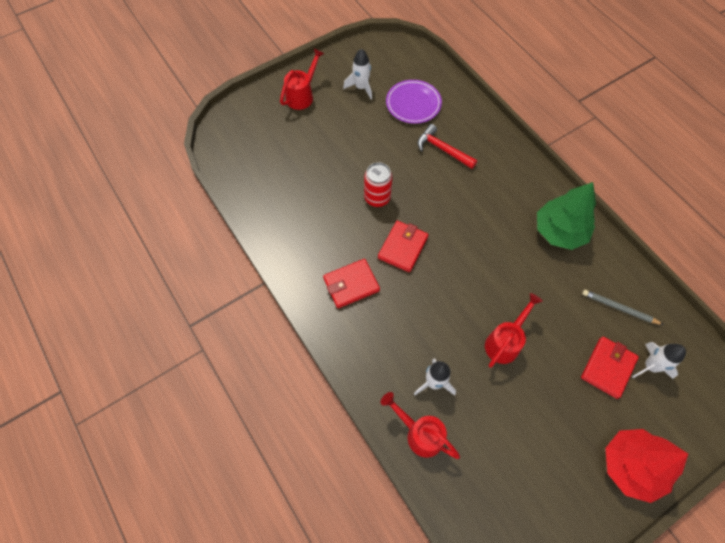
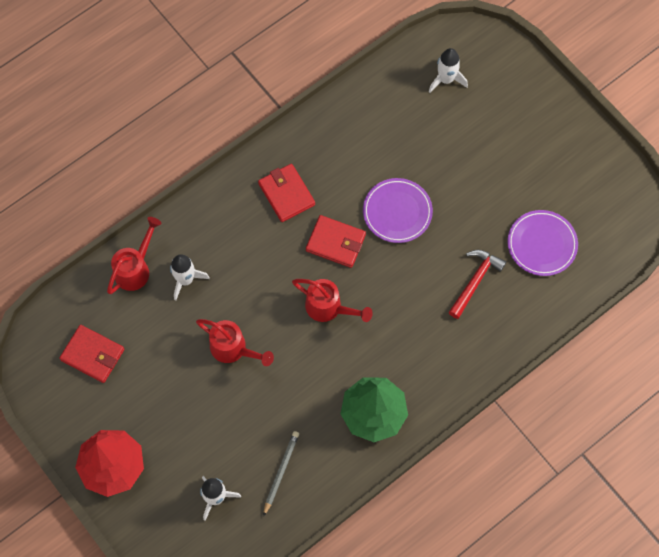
camera: 85 degrees right, 5 degrees up
(302, 95) = (536, 116): red watering can -> red watering can (329, 308)
(361, 87) = (559, 182): white rocket -> white rocket (446, 79)
(377, 198) = (397, 212): red can -> purple plate
(608, 368) = (211, 453): red wallet -> red wallet (92, 355)

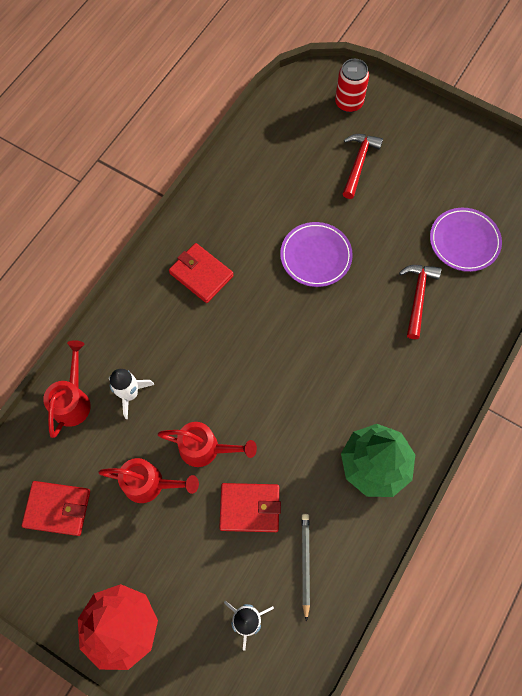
camera: 20 degrees left, 0 degrees up
(329, 308) = (287, 372): red watering can -> red watering can (150, 484)
(335, 243) = (268, 305): red wallet -> red wallet (250, 508)
(446, 79) = (311, 121): white rocket -> none
(474, 136) = (358, 163): none -> red hammer
(490, 72) = (348, 103): none -> red can

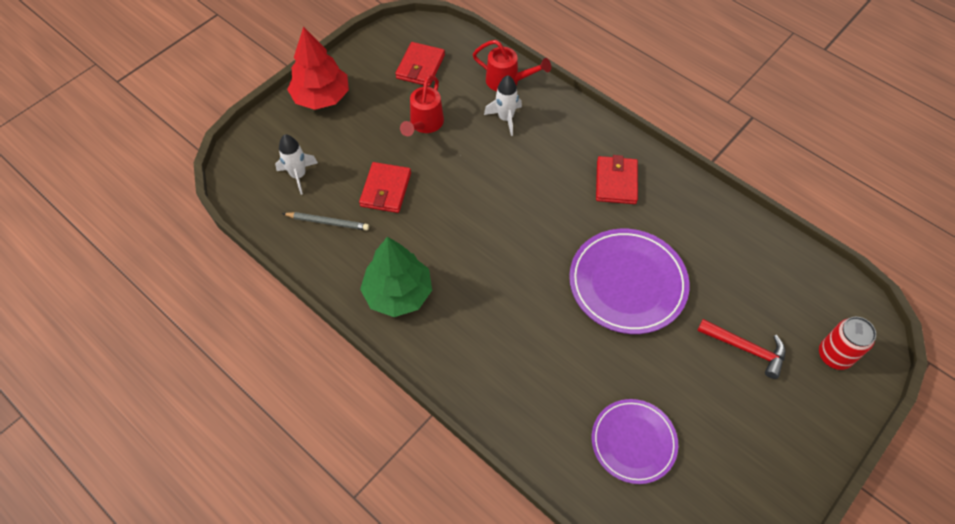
camera: 100 degrees right, 10 degrees down
(201, 274) = (616, 182): red wallet -> red wallet turned 45 degrees counterclockwise
(206, 449) = (444, 165): red watering can -> none
(316, 256) = (627, 283): purple plate -> purple plate, size x1.54
(417, 297) = (567, 373): red hammer -> none

